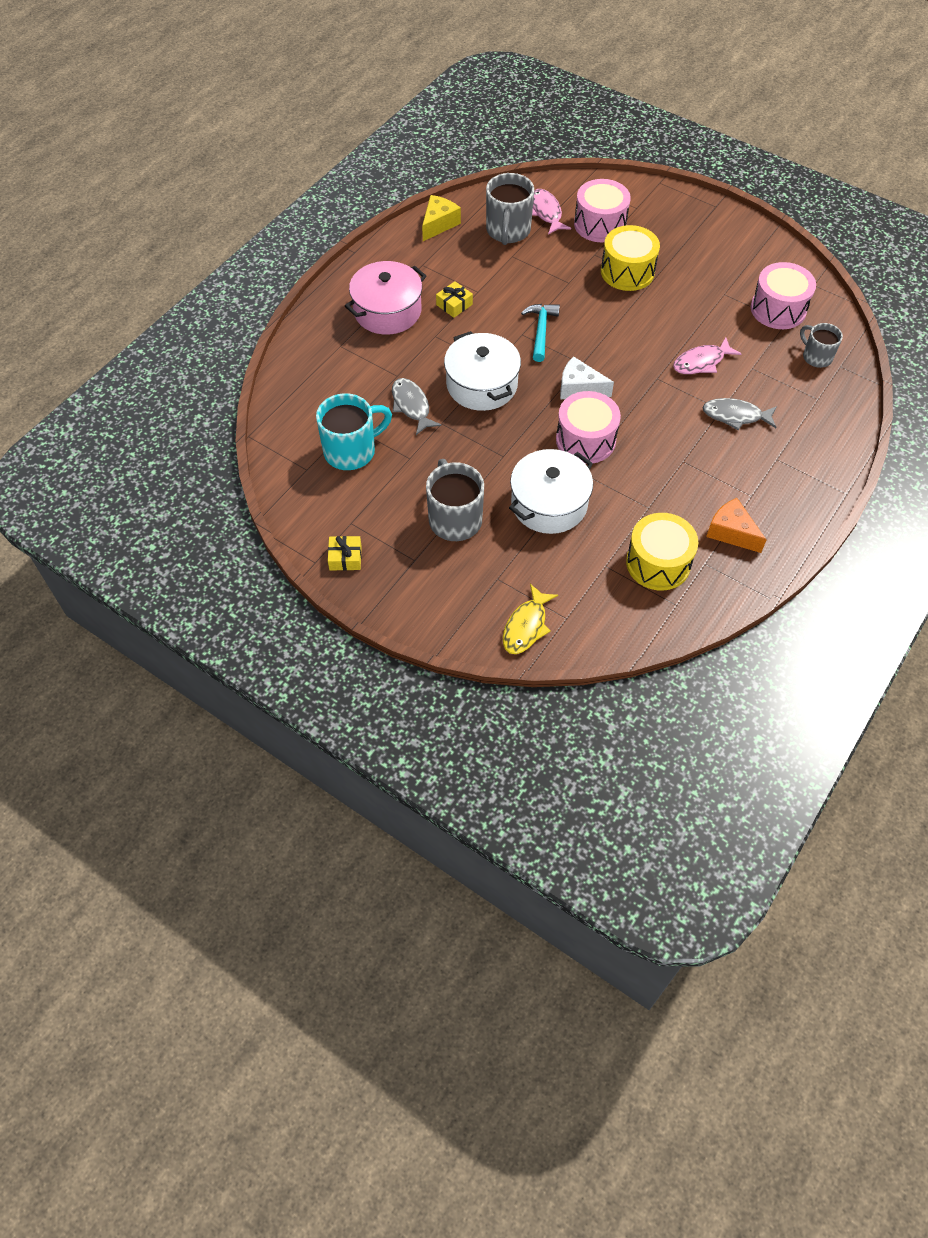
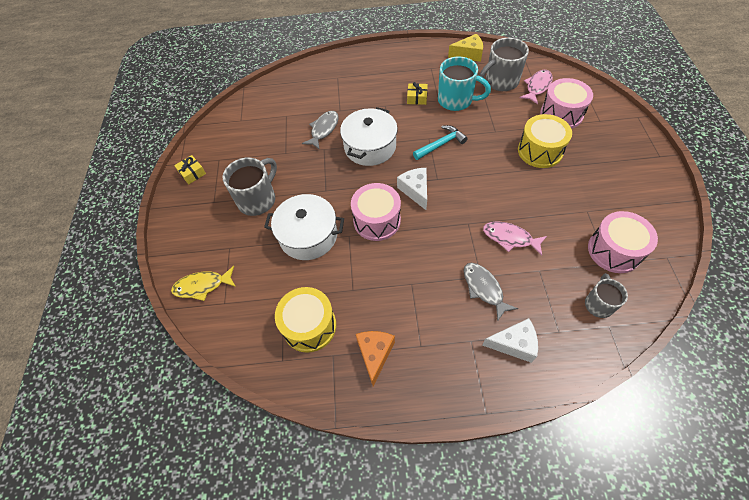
camera: 55 degrees right, 0 degrees up
(351, 451) = (268, 128): turquoise mug -> turquoise mug (456, 100)
(387, 311) = (381, 77): pink pot -> none
(804, 434) = (514, 344): none -> white cheese

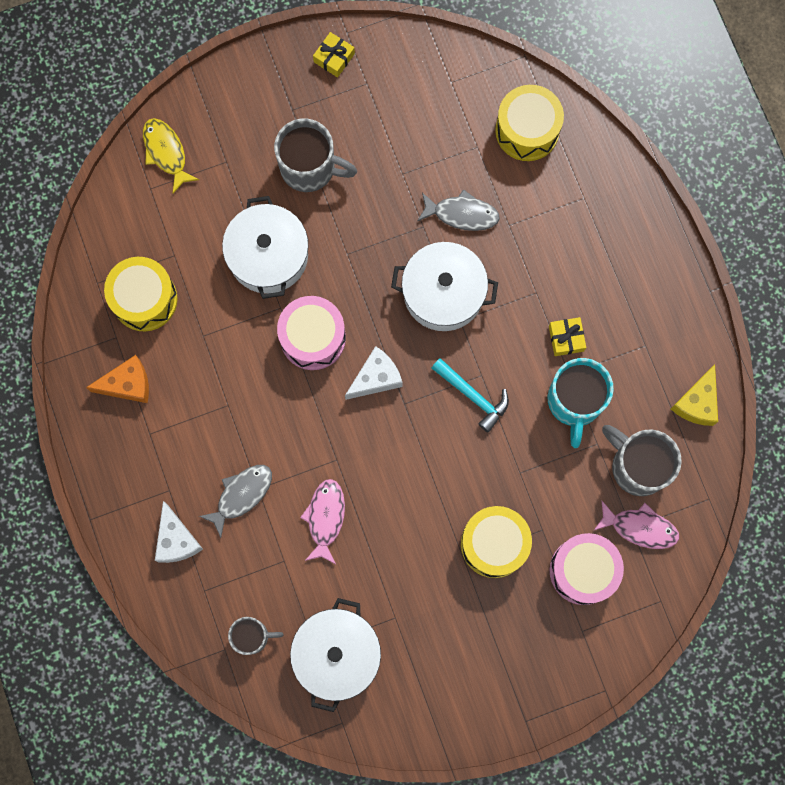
camera: 70 degrees right, 20 degrees up
(287, 93) = (527, 130): none -> yellow drum
(468, 54) = (696, 402): yellow cheese -> yellow cheese turned 45 degrees clockwise
(614, 250) = (337, 654): pink drum -> white pot

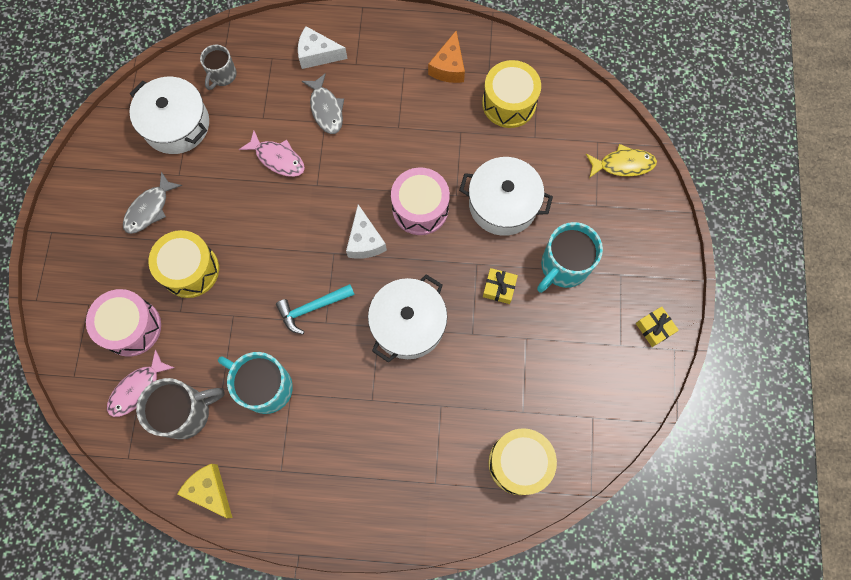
camera: 115 degrees right, 5 degrees down
(310, 168) = (563, 266): grey mug -> turquoise mug
(462, 214) = (468, 370): grey fish -> grey fish (149, 209)
(566, 338) = (320, 406): yellow gift -> yellow gift (499, 288)

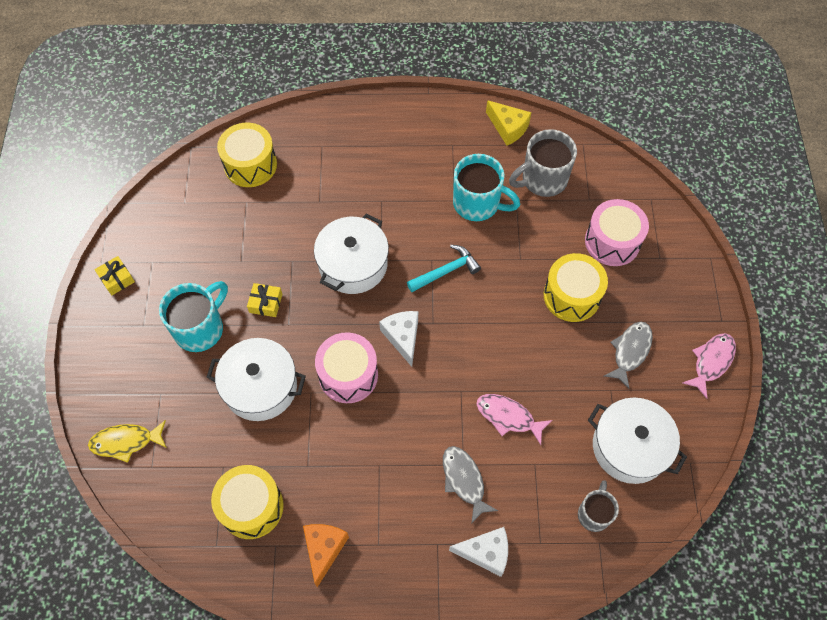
camera: 175 degrees right, 10 degrees down
(137, 389) = (590, 193): pink fish -> pink fish (711, 362)

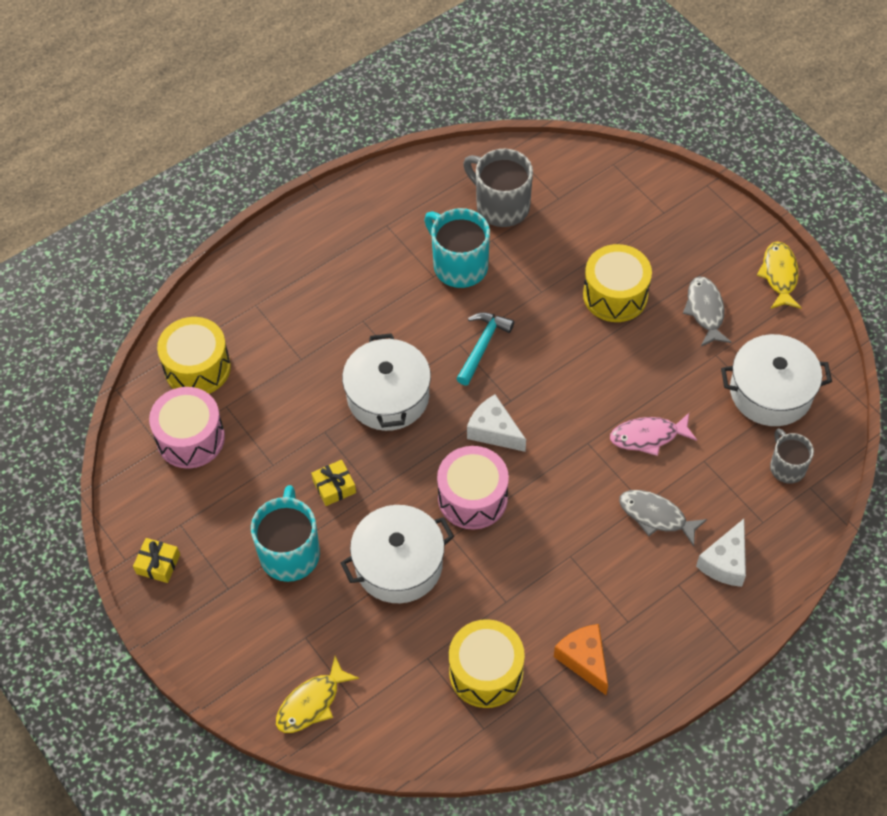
camera: 35 degrees left, 5 degrees down
(478, 204) = (459, 265): turquoise mug -> turquoise mug turned 120 degrees counterclockwise
(485, 553) = (725, 562): white cheese -> white cheese turned 150 degrees clockwise
(508, 128) = (427, 177): yellow cheese -> none
(542, 180) = (501, 206): grey mug -> grey mug turned 105 degrees clockwise
(612, 242) = (611, 224): pink drum -> pink drum (190, 438)
(711, 362) = (779, 275): pink fish -> yellow fish

